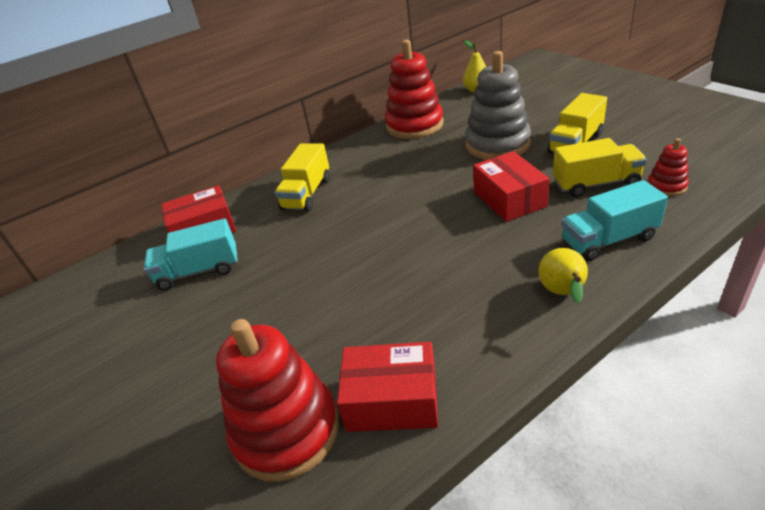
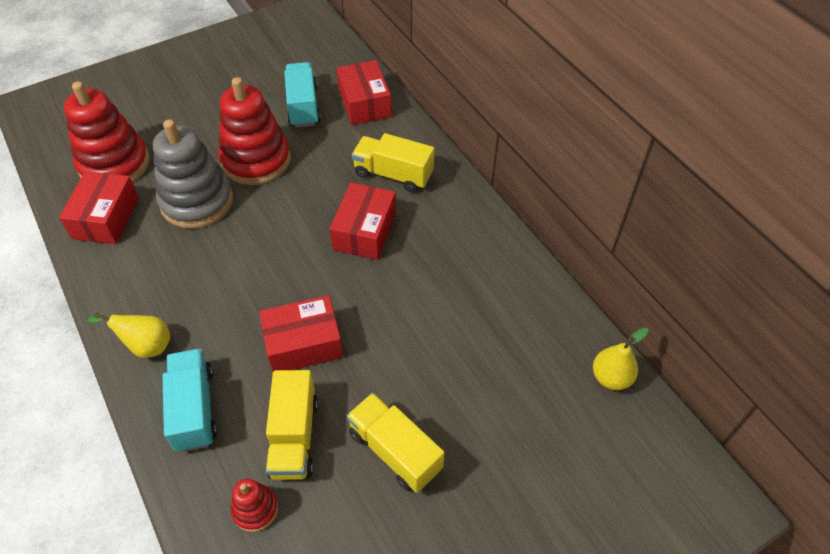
camera: 90 degrees right, 15 degrees up
(377, 195) = (365, 231): none -> red box
(414, 125) = (517, 283): red stacking toy -> red stacking toy (256, 160)
(497, 144) = (428, 362): grey stacking toy -> grey stacking toy (197, 201)

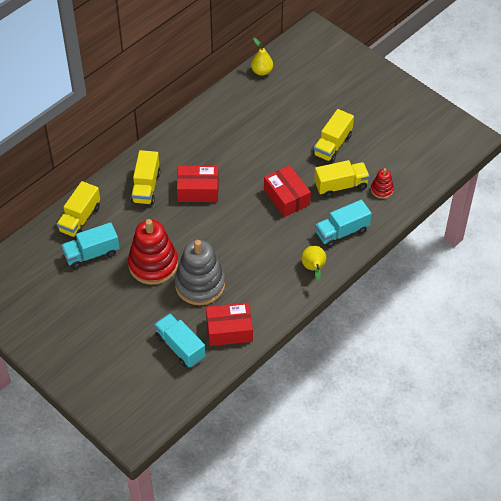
camera: 105 degrees left, 0 degrees up
(114, 164) = (180, 347): red stacking toy -> turquoise truck
(364, 103) = (80, 219): red box -> yellow truck

